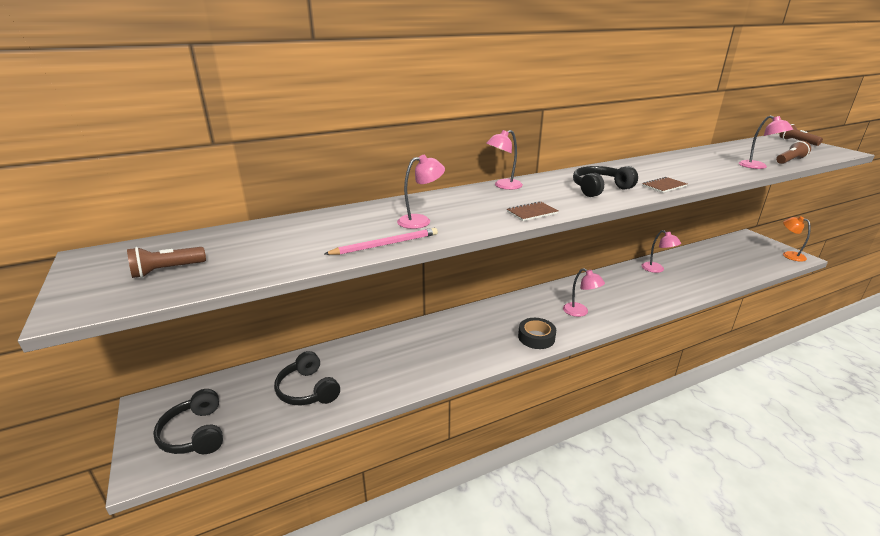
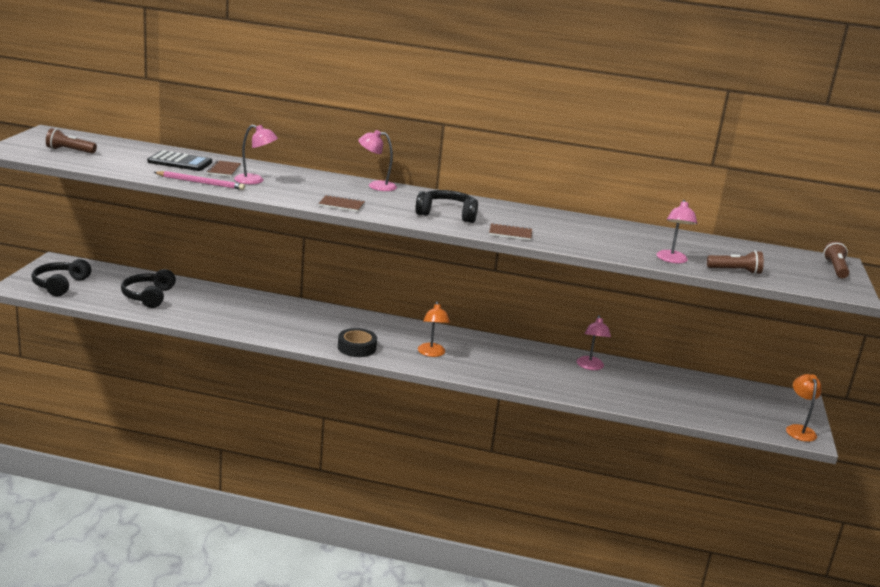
camera: 35 degrees right, 5 degrees down
(315, 231) = (180, 162): none -> black calculator
(371, 222) = (224, 170): none -> brown notebook
(580, 312) = (431, 353): pink lamp -> orange lamp

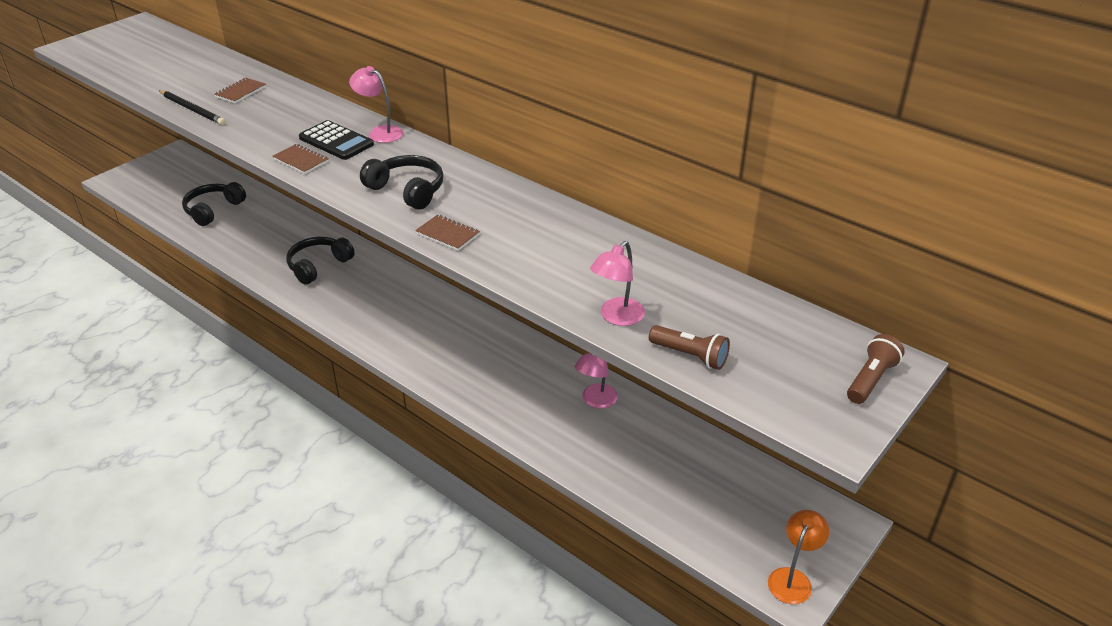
camera: 30 degrees right, 15 degrees up
(60, 285) = (150, 183): black headphones -> black headphones (318, 266)
(70, 151) = (124, 52): brown flashlight -> none
(180, 162) = (210, 76): black calculator -> black calculator (336, 141)
(200, 183) = (192, 109): pink pencil -> black pencil
(255, 181) = (252, 112): pink lamp -> none
(356, 348) = (349, 316): black tape -> none
(431, 353) = (423, 341): orange lamp -> none

